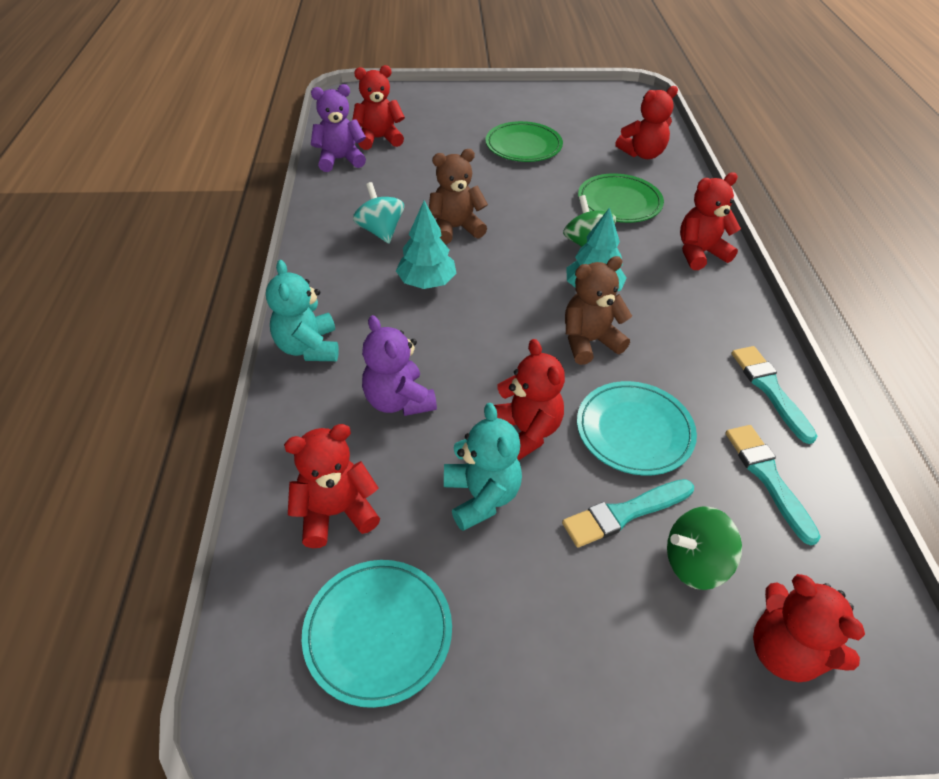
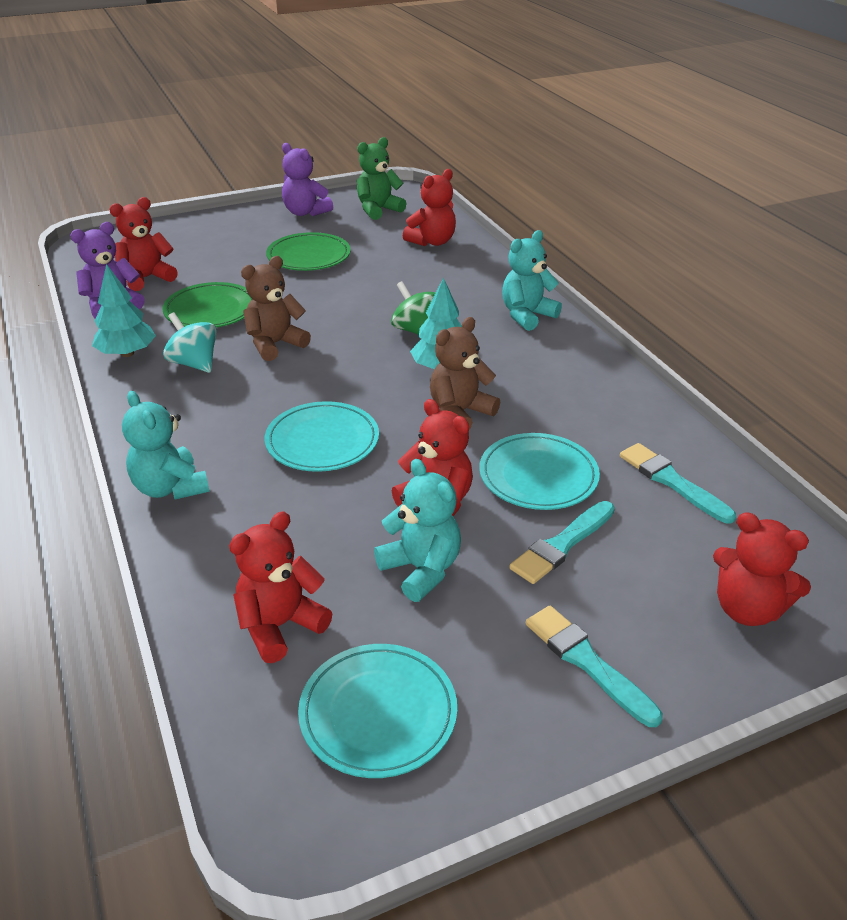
camera: 20 degrees left, 10 degrees down
(398, 401) = (294, 511): purple teddy bear -> purple teddy bear (305, 212)
(426, 282) = (269, 399): turquoise tree -> turquoise tree (127, 353)
(453, 337) = (322, 441): none -> turquoise plate
(607, 111) = (378, 210): none -> green teddy bear
(619, 202) = (430, 288): green plate -> green plate (211, 310)
(695, 563) = (642, 565): green spinning top -> none
(700, 253) = (527, 315): red teddy bear -> turquoise teddy bear
(770, 390) = (641, 412): turquoise brush -> turquoise brush (587, 662)

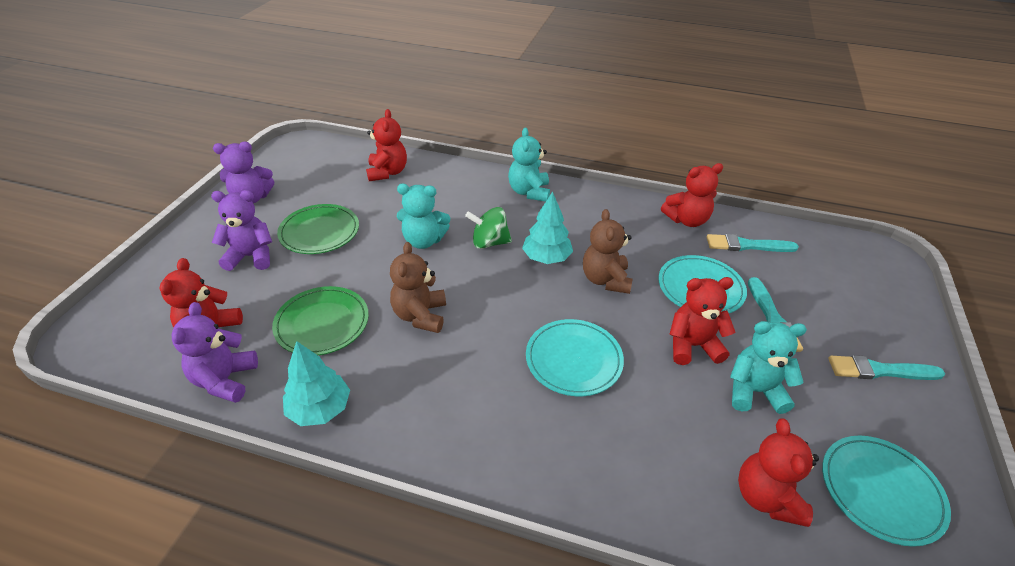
camera: 50 degrees left, 5 degrees up
(170, 488) = (551, 479): turquoise teddy bear -> turquoise teddy bear (423, 241)
(194, 363) = (390, 374): turquoise spinning top -> none
(242, 248) = (251, 256): none -> purple teddy bear
(378, 210) = (307, 167): green teddy bear -> none
(747, 609) = (868, 288): red teddy bear -> red teddy bear (687, 220)

